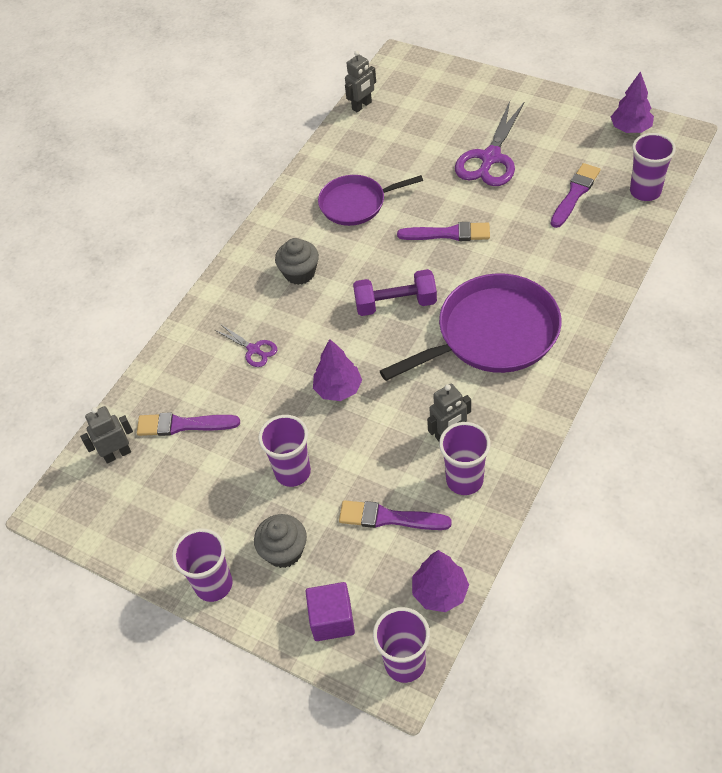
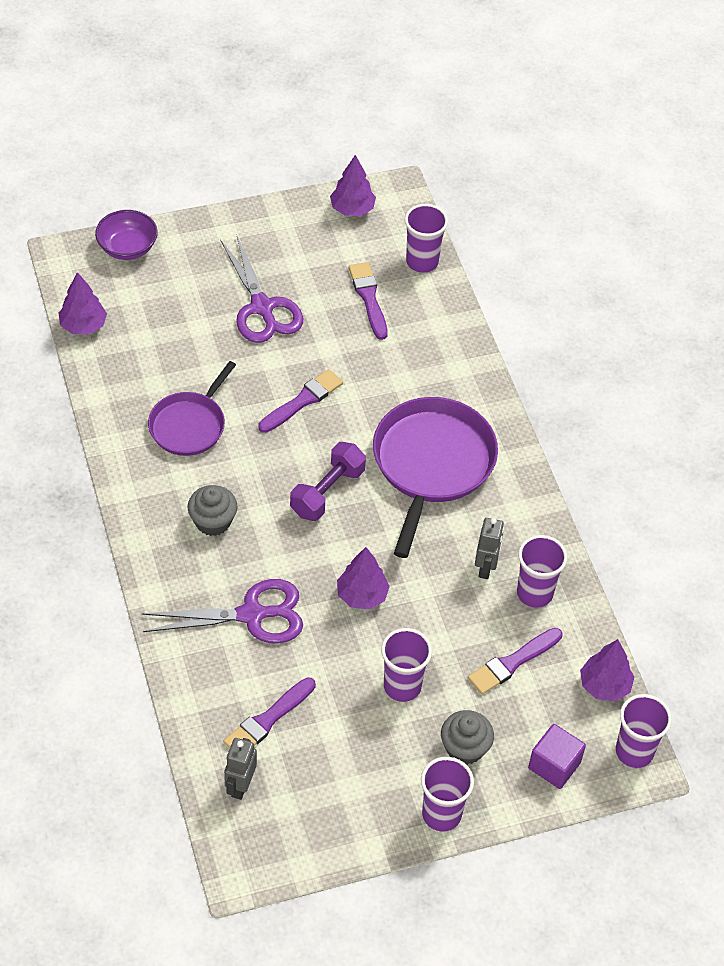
camera: 55 degrees left, 0 degrees up
(254, 350) = (252, 615): purple scissors -> purple scissors, size x1.98
(362, 106) = (83, 325): grey robot -> purple tree
(444, 74) = (127, 248): none -> purple bowl

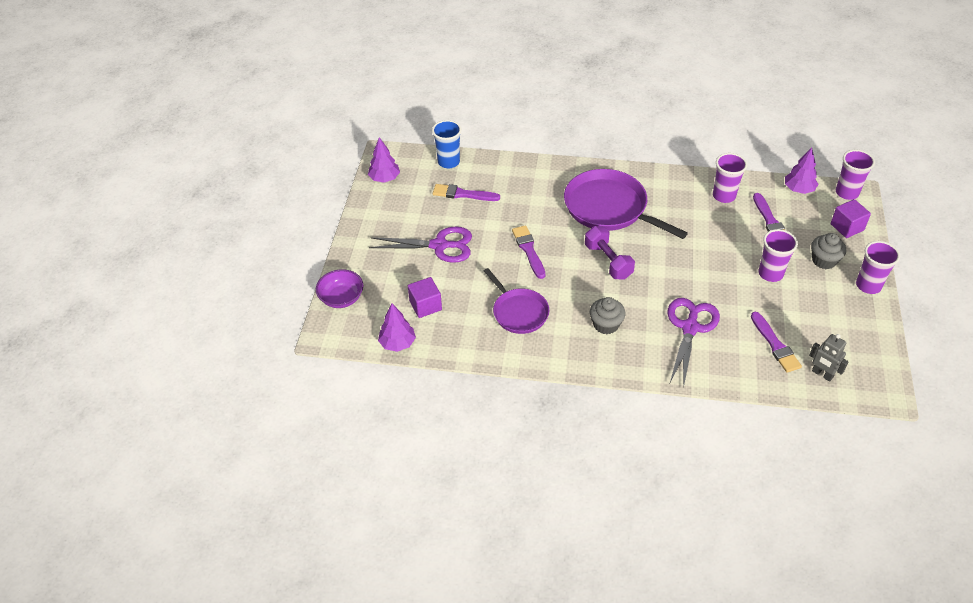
camera: 60 degrees left, 5 degrees down
(155, 330) = (425, 305): none -> purple cube
(362, 595) = (695, 270): purple tree -> none
(422, 262) = (448, 162): purple cup -> blue cup
(486, 567) = (697, 210): grey robot -> none

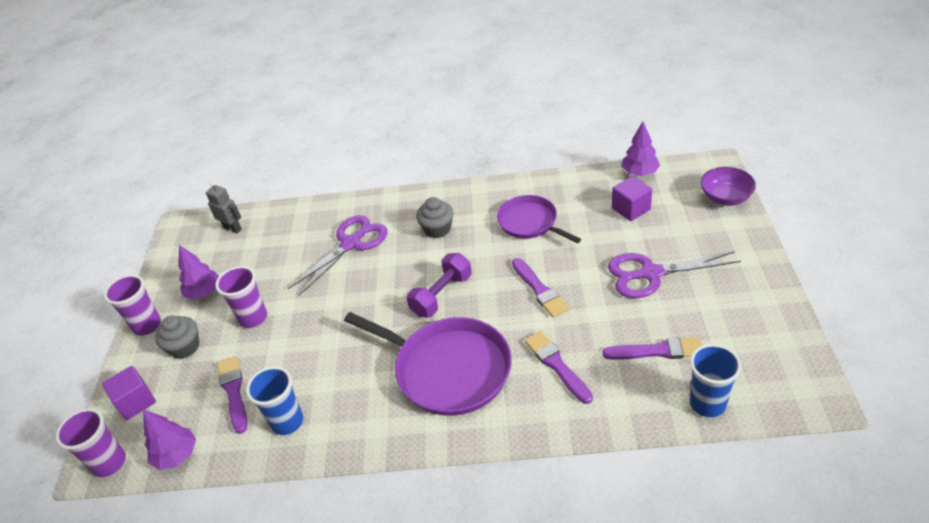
camera: 175 degrees right, 5 degrees down
(384, 178) = (786, 354): purple tree -> purple tree (204, 292)
(608, 261) = (442, 295): purple dumbbell -> purple dumbbell turned 75 degrees clockwise
(690, 327) = (351, 243): purple scissors -> purple scissors turned 150 degrees counterclockwise
(724, 196) = (287, 422): purple cup -> blue cup
(775, 345) = (269, 244): purple brush -> purple brush (557, 365)

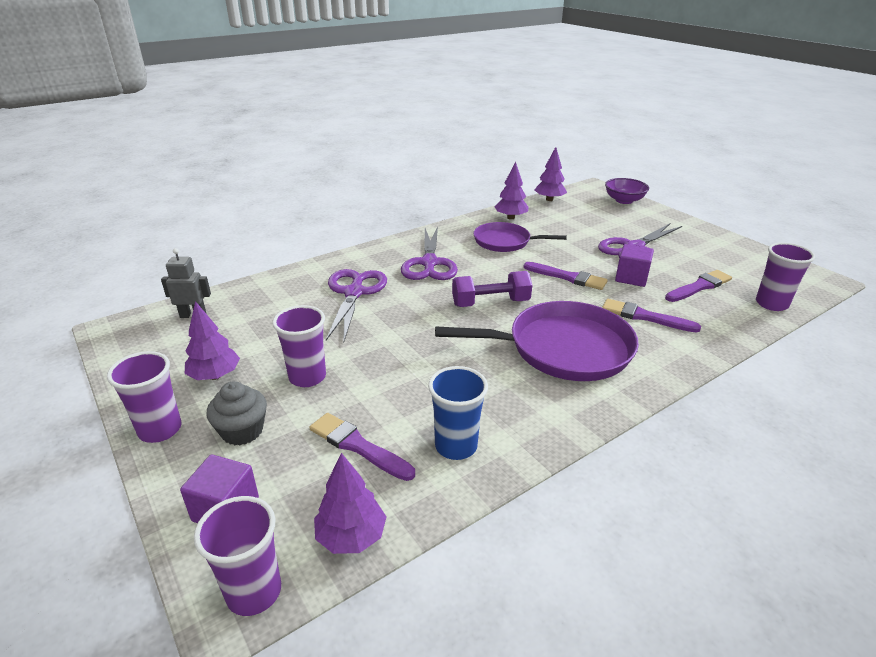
camera: 40 degrees left, 10 degrees down
(437, 229) = (429, 263): grey cupcake -> purple scissors
(442, 295) = (490, 303): purple dumbbell -> purple dumbbell turned 75 degrees clockwise
(570, 189) = (511, 217): none -> purple tree
(631, 209) = (570, 218): purple cube -> purple cube (631, 278)
(707, 403) = (771, 304): blue cup -> purple cup

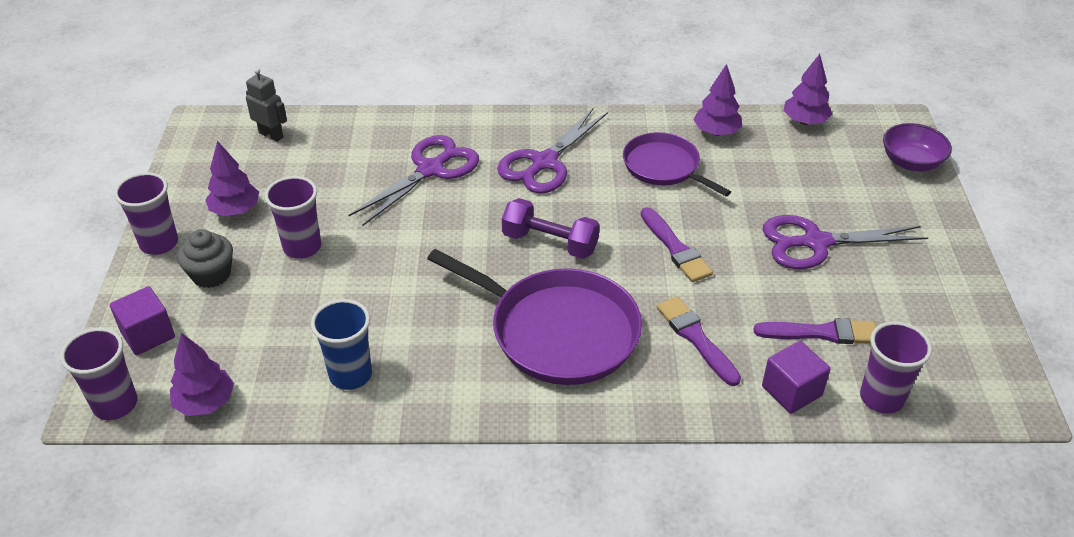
camera: 35 degrees right, 10 degrees up
(358, 446) = (278, 333): purple brush -> none
(631, 278) = (751, 283): purple cube -> purple cube (791, 391)

